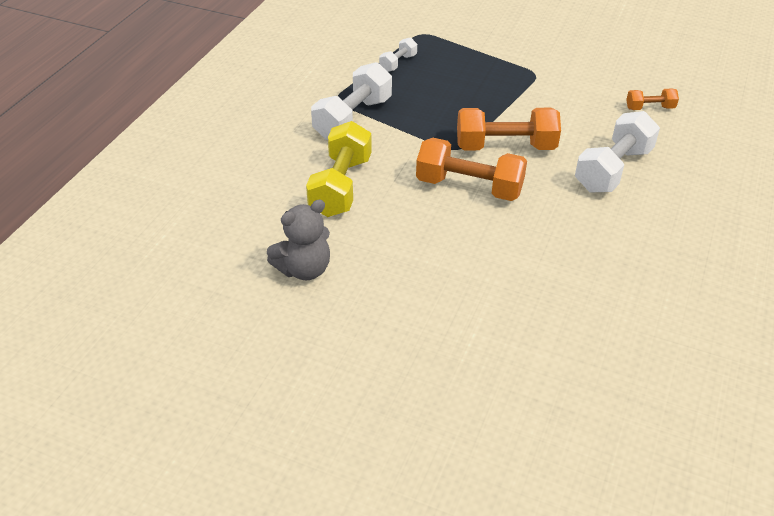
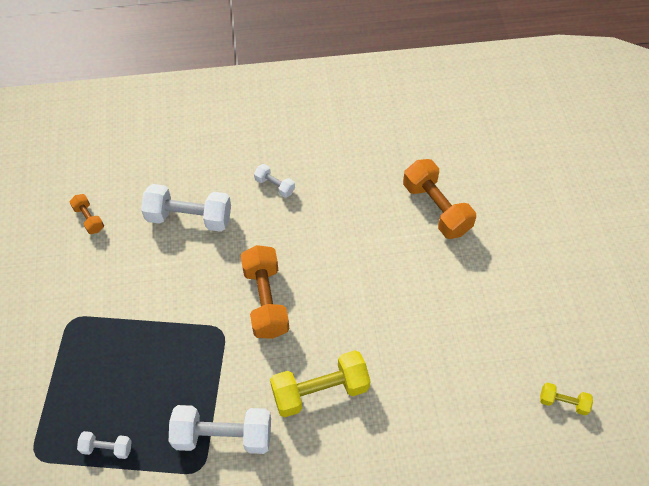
camera: 120 degrees left, 15 degrees up
(150, 363) = (563, 402): none -> yellow dumbbell
(304, 269) = (422, 362): grey teddy bear -> none
(505, 147) = (199, 297): orange dumbbell -> orange dumbbell (436, 208)
(624, 248) = (275, 185): none -> white dumbbell

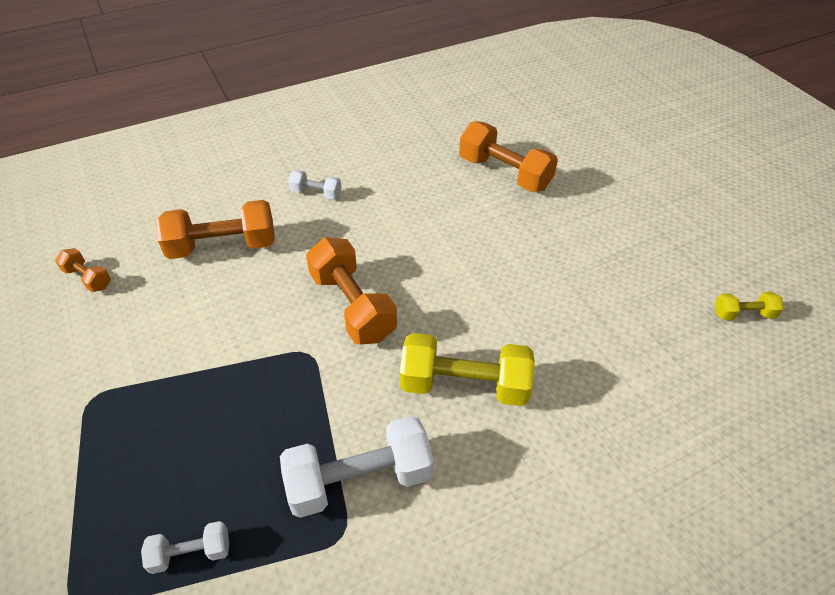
camera: 20 degrees left, 10 degrees down
(189, 217) = (223, 246): white dumbbell -> orange dumbbell
(320, 391) = (464, 385): yellow dumbbell -> yellow dumbbell turned 45 degrees clockwise

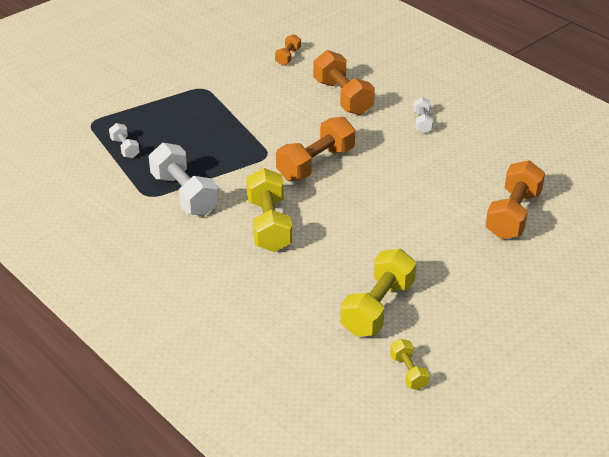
camera: 75 degrees right, 10 degrees down
(639, 314) = (377, 308): none -> yellow dumbbell

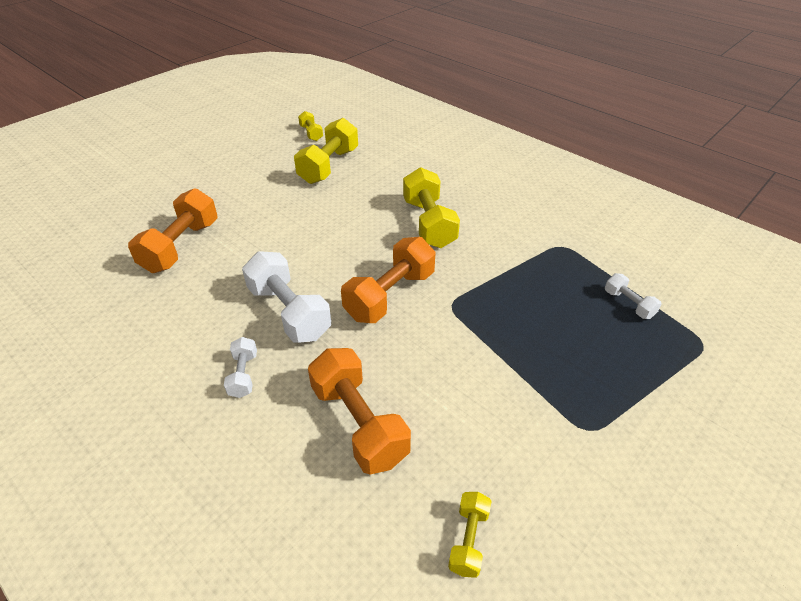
camera: 175 degrees right, 5 degrees up
(184, 194) = (525, 249): white dumbbell -> white dumbbell (289, 312)
(288, 57) = (468, 540): orange dumbbell -> yellow dumbbell

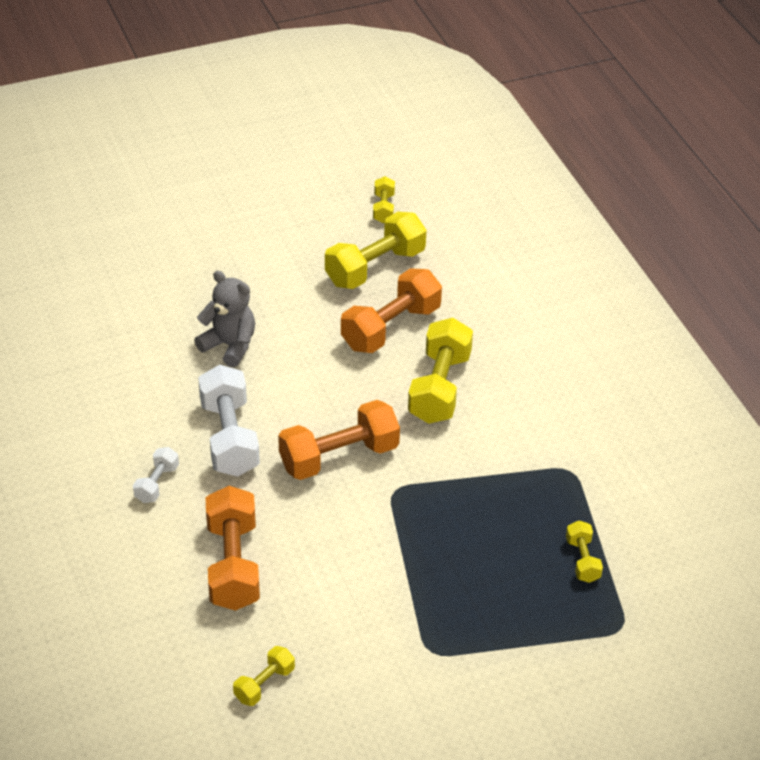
camera: 25 degrees right, 0 degrees up
(181, 246) = (159, 323): orange dumbbell -> orange dumbbell (391, 328)
(249, 244) = (229, 346): none -> grey teddy bear
(628, 304) = (582, 560): white dumbbell -> yellow dumbbell

